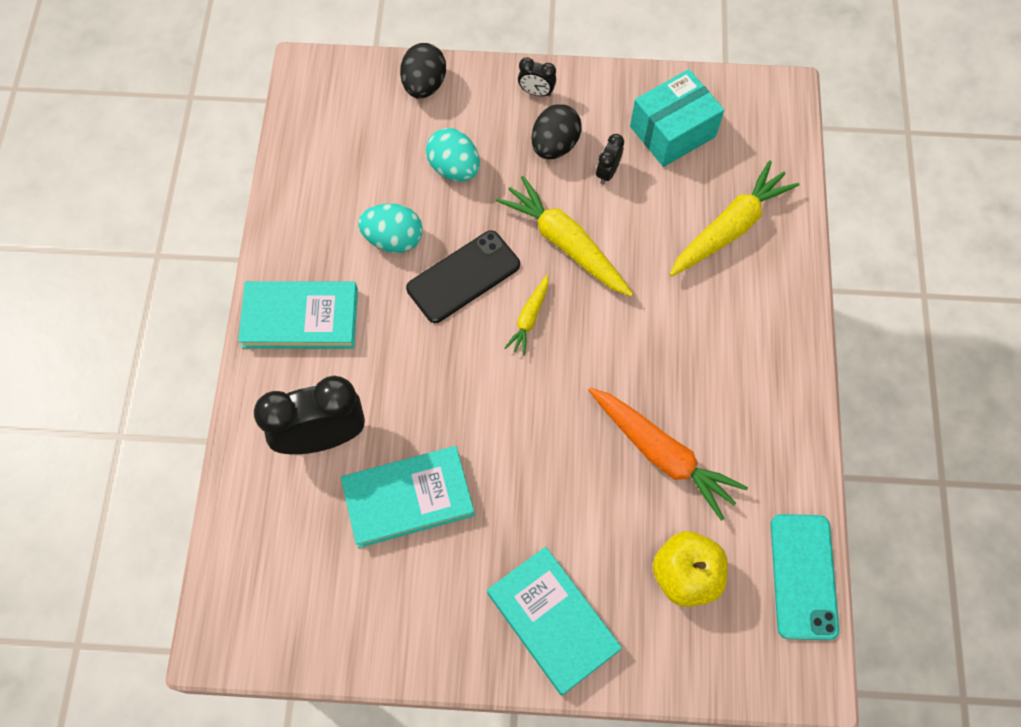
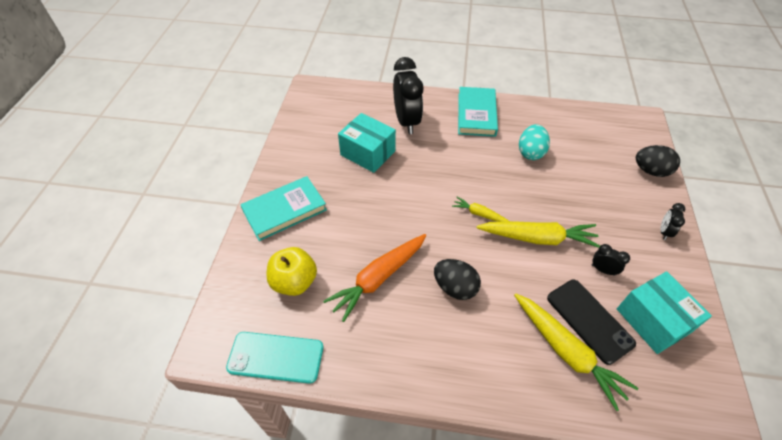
camera: 95 degrees right, 15 degrees down
(408, 498) = (367, 153): turquoise book -> turquoise box
(454, 168) = (588, 183): turquoise egg -> none
(463, 276) = (507, 183): black phone -> black phone (589, 320)
(554, 145) = (619, 239): black egg -> black egg (455, 287)
(565, 243) = (538, 238): yellow carrot -> yellow carrot turned 45 degrees clockwise

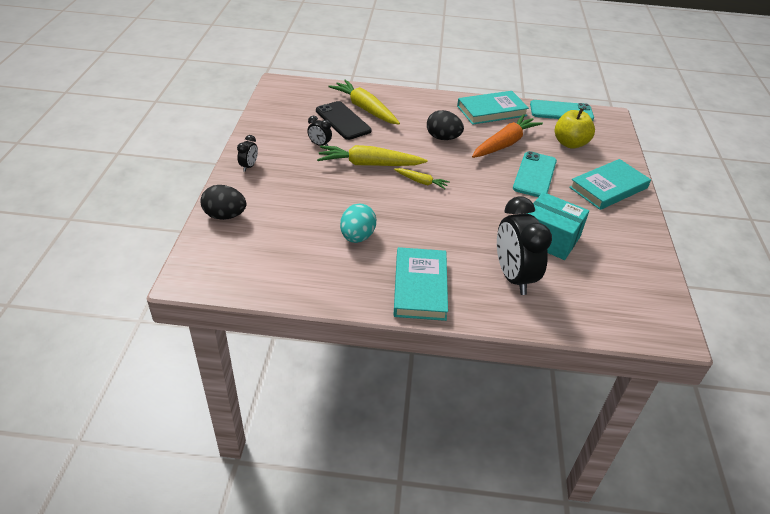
camera: 175 degrees right, 10 degrees down
(357, 227) = (534, 175): none -> turquoise phone
(381, 354) = (491, 111): none -> turquoise book
(653, 320) = (295, 120): turquoise box -> none

